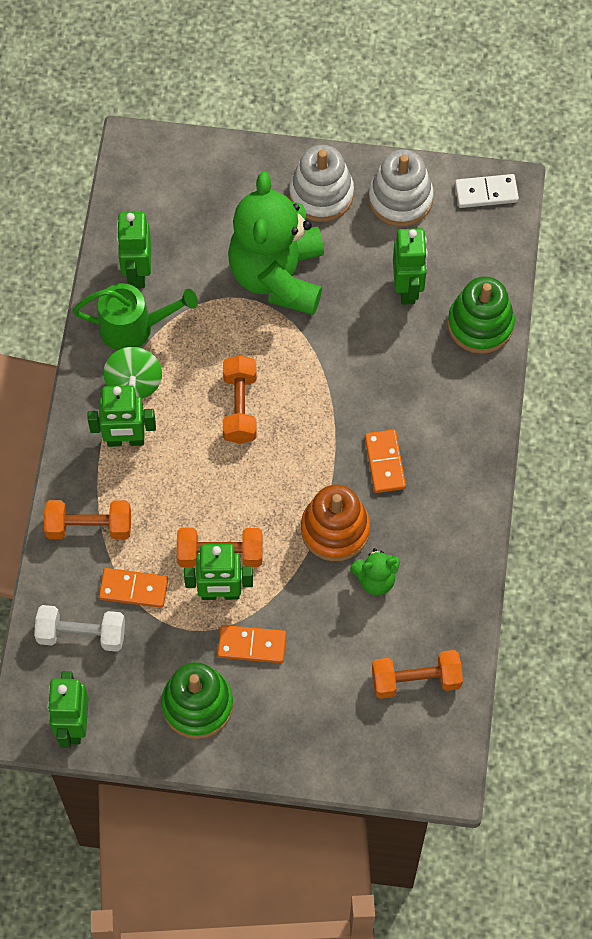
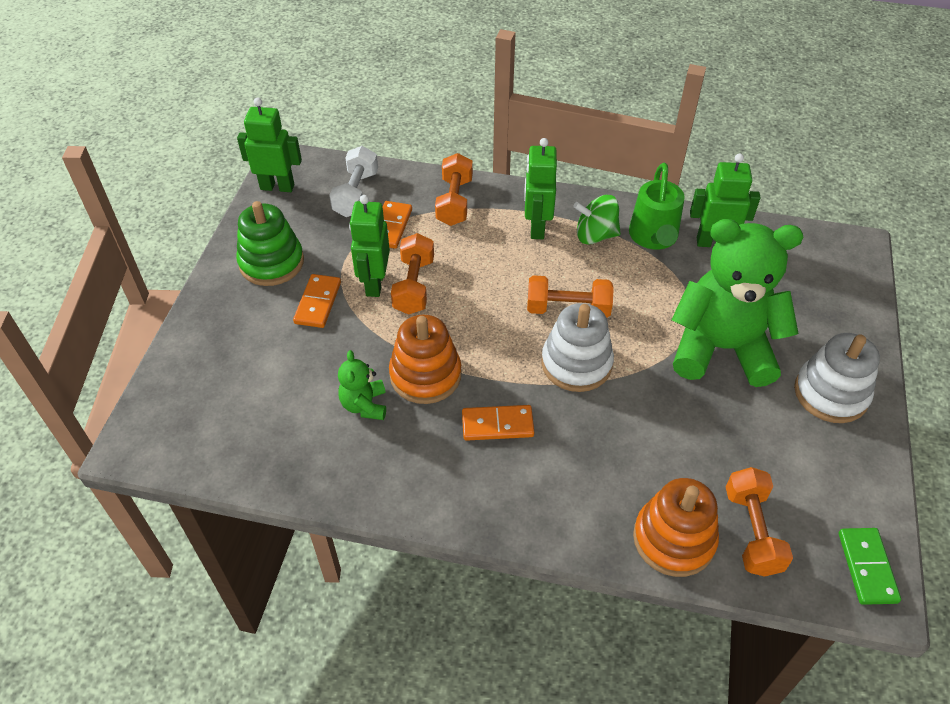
camera: 95 degrees right, 15 degrees down
(400, 199) = (839, 470): white stacking toy -> white stacking toy (576, 364)
(407, 288) = (717, 466): green robot -> none
(416, 680) = (245, 430): orange dumbbell -> orange dumbbell (751, 531)
(480, 324) = (674, 539): green stacking toy -> orange stacking toy
(486, 193) = (866, 567): white domino -> green domino

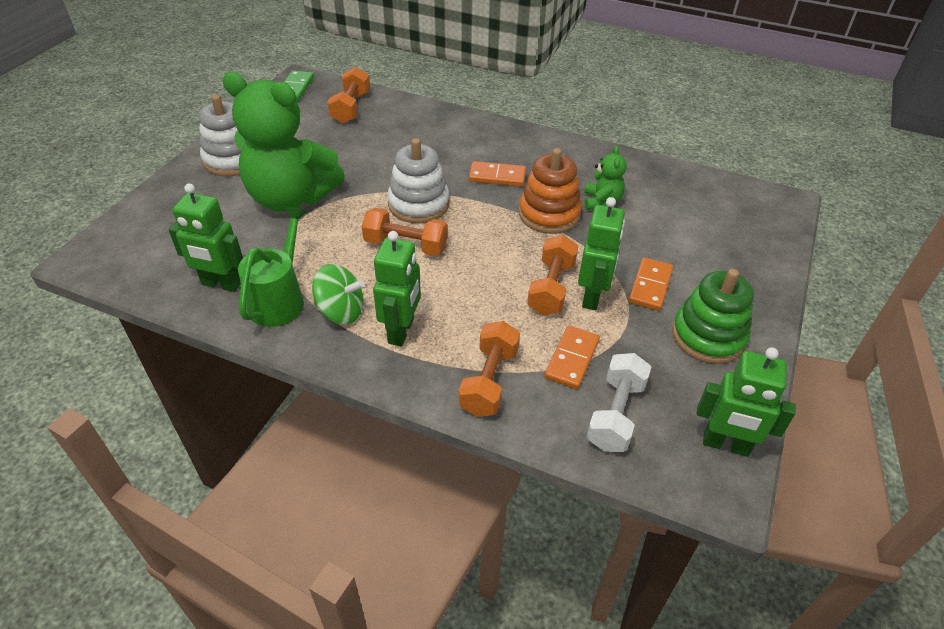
camera: 170 degrees left, 5 degrees down
(674, 539) = (402, 111): orange stacking toy -> none

